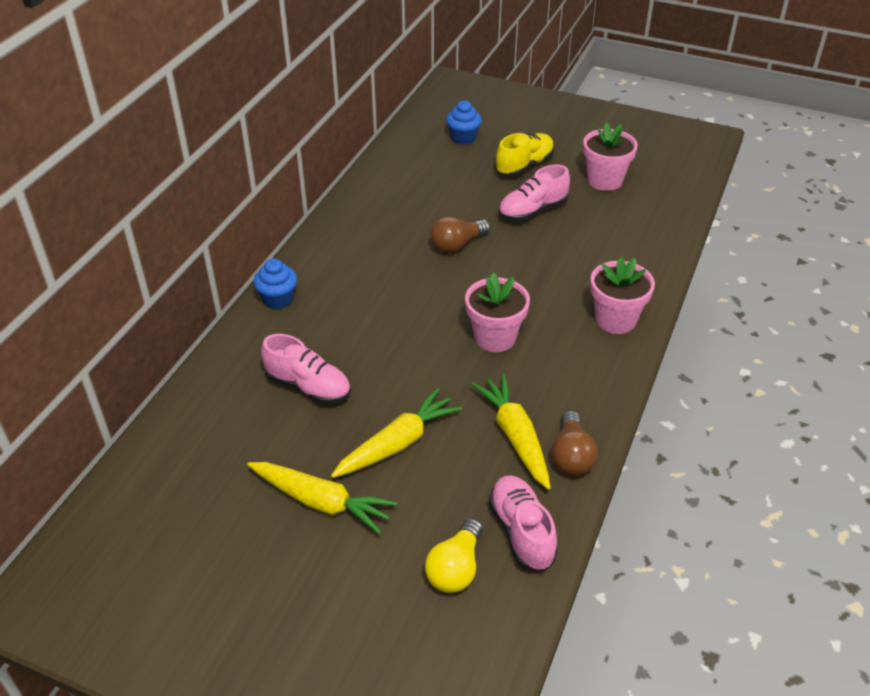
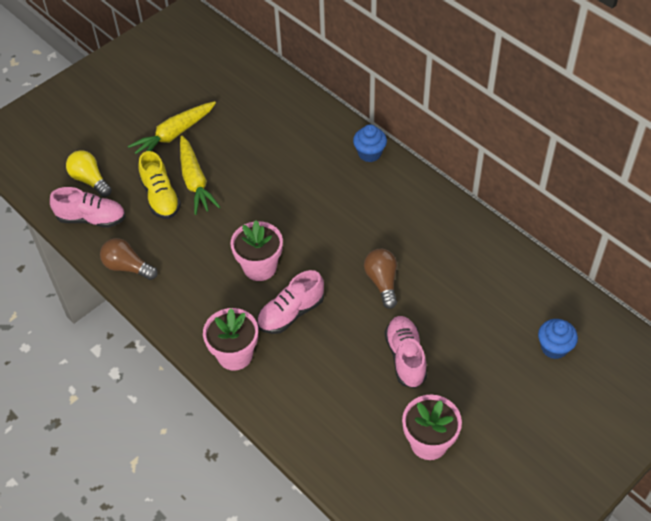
camera: 115 degrees right, 10 degrees up
(308, 387) = (271, 150): pink shoe -> pink shoe (291, 313)
(515, 436) = (162, 243): yellow carrot -> none
(524, 166) = (483, 381): yellow shoe -> yellow shoe (161, 197)

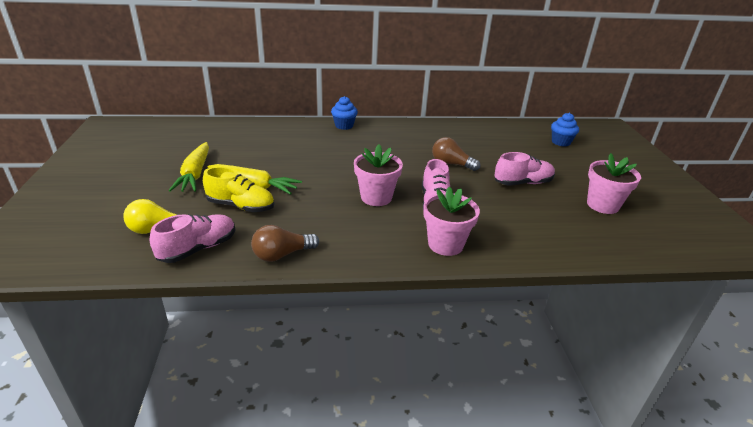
camera: 55 degrees left, 20 degrees down
(405, 357) = (522, 183): pink shoe -> pink shoe turned 135 degrees clockwise

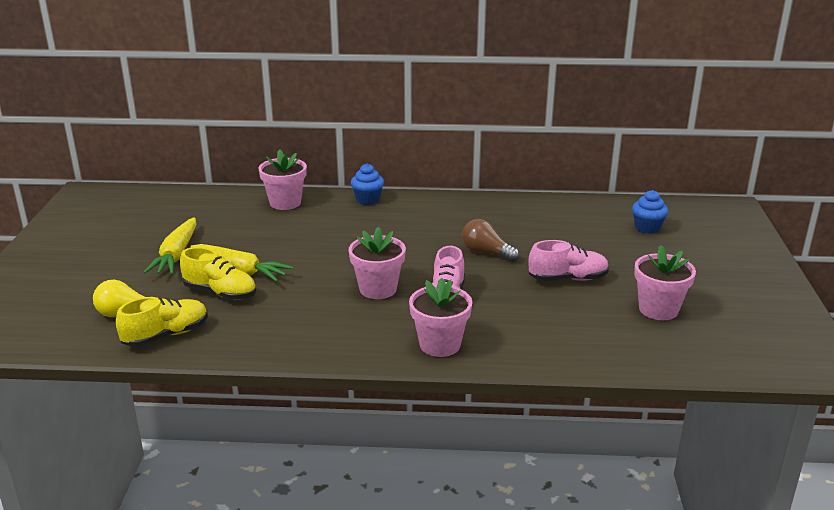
camera: 10 degrees right, 5 degrees down
(198, 248) = (166, 335): pink shoe -> yellow shoe
(278, 129) = (285, 203): none -> pink flower pot
(282, 254) = (253, 346): brown light bulb -> none

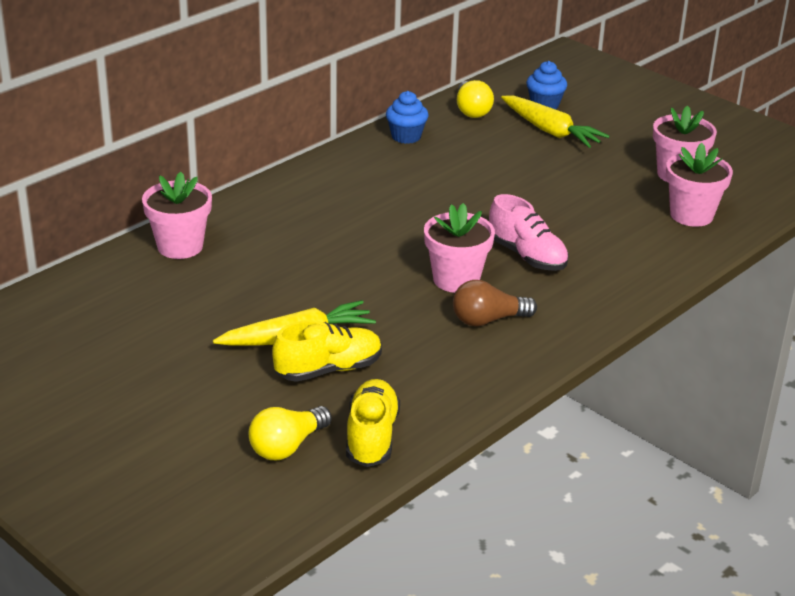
camera: 50 degrees left, 5 degrees up
(176, 255) = (195, 363): yellow carrot -> yellow carrot (550, 131)
(367, 200) = (258, 199): blue cupcake -> blue cupcake (406, 136)
(440, 345) = (598, 295): pink flower pot -> pink flower pot (691, 215)
(486, 252) = (471, 195): brown light bulb -> brown light bulb (488, 320)
(568, 279) = (575, 184): pink shoe -> none
(588, 210) = (471, 110): none -> yellow light bulb

